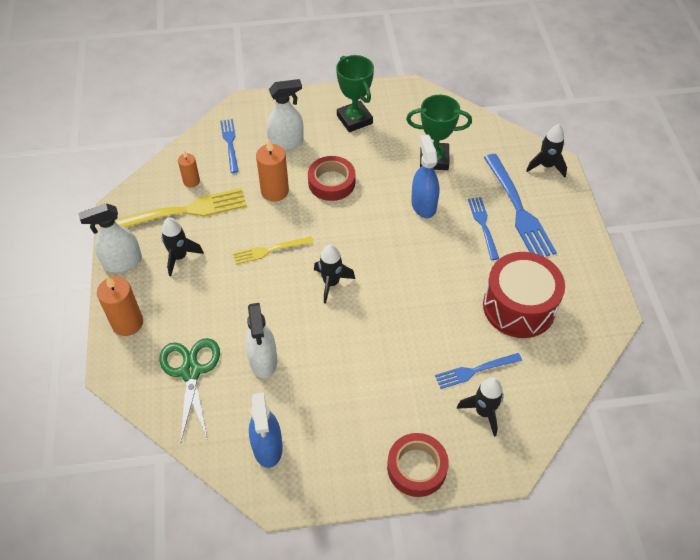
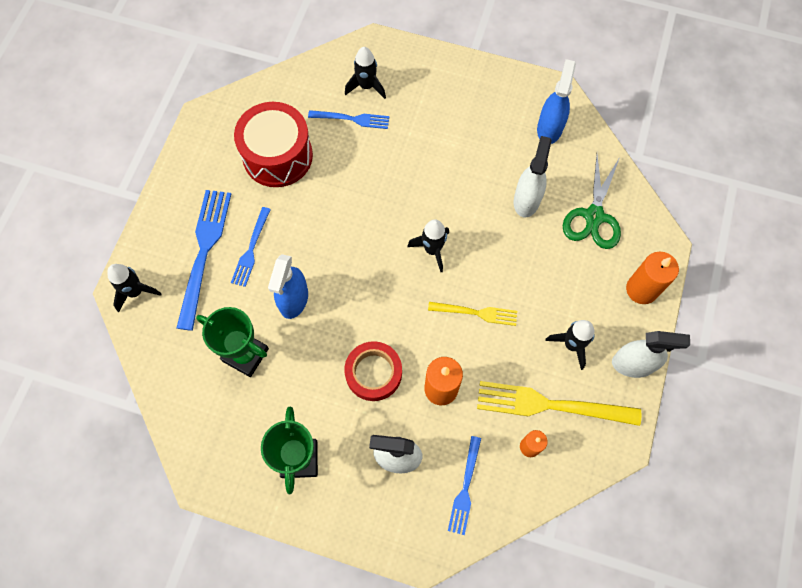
camera: 155 degrees left, 15 degrees up
(417, 467) = (441, 69): red tape -> none

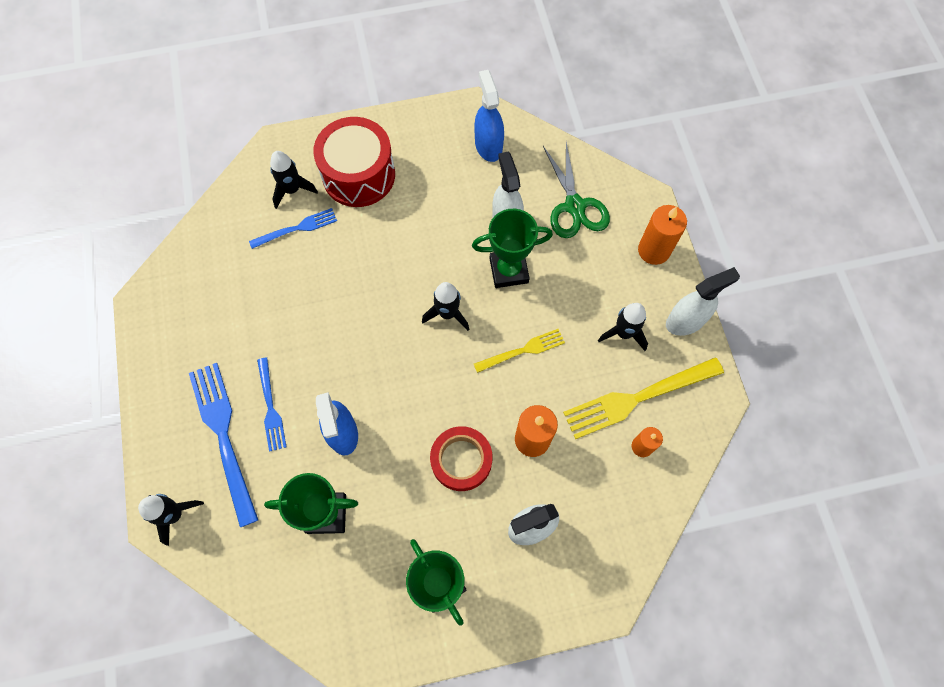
camera: 30 degrees left, 0 degrees up
(277, 156) = (243, 301): red drum -> red drum (358, 175)
(465, 489) = (608, 519): blue fork -> none
(504, 241) = (508, 270): none -> green trophy

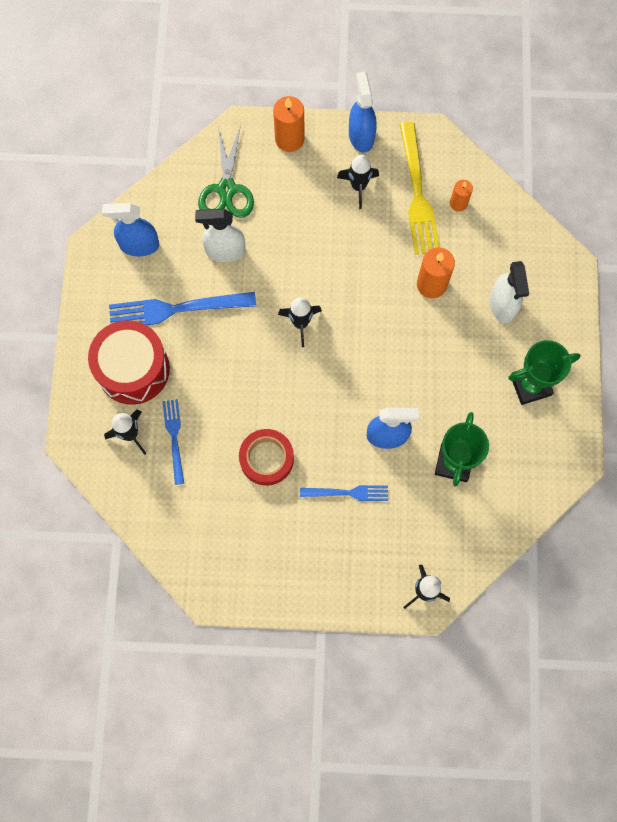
camera: 75 degrees left, 5 degrees up
(223, 435) = (363, 538): blue fork -> blue fork (175, 309)
(461, 460) = (435, 344): red tape -> red tape (266, 458)
(508, 270) = (273, 262): green trophy -> none
(523, 350) = (352, 270): yellow fork -> none
(574, 206) = (226, 189): green scissors -> green scissors turned 90 degrees clockwise
(685, 321) = (361, 136): white spray bottle -> blue spray bottle

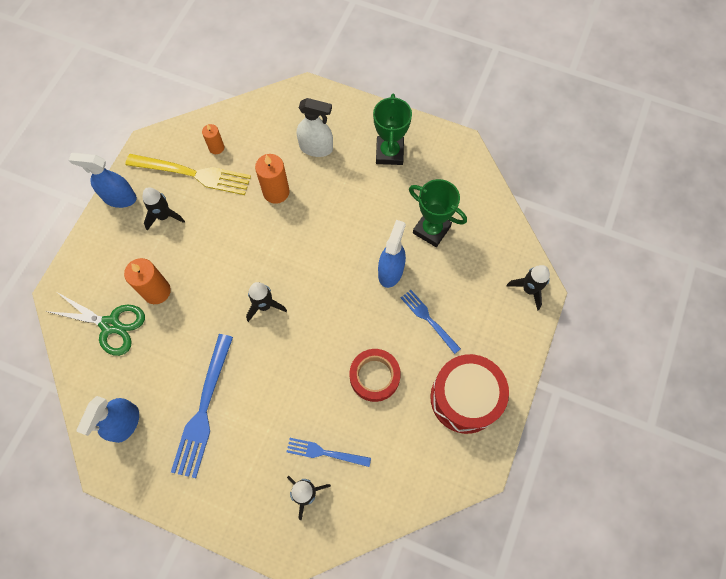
camera: 70 degrees left, 5 degrees down
(133, 369) = (244, 469): red drum -> red drum (465, 398)
(225, 251) = (168, 346): white spray bottle -> none
(289, 139) = (91, 255): orange candle -> orange candle (156, 291)
(348, 493) = (428, 319): blue fork -> blue fork turned 60 degrees counterclockwise

